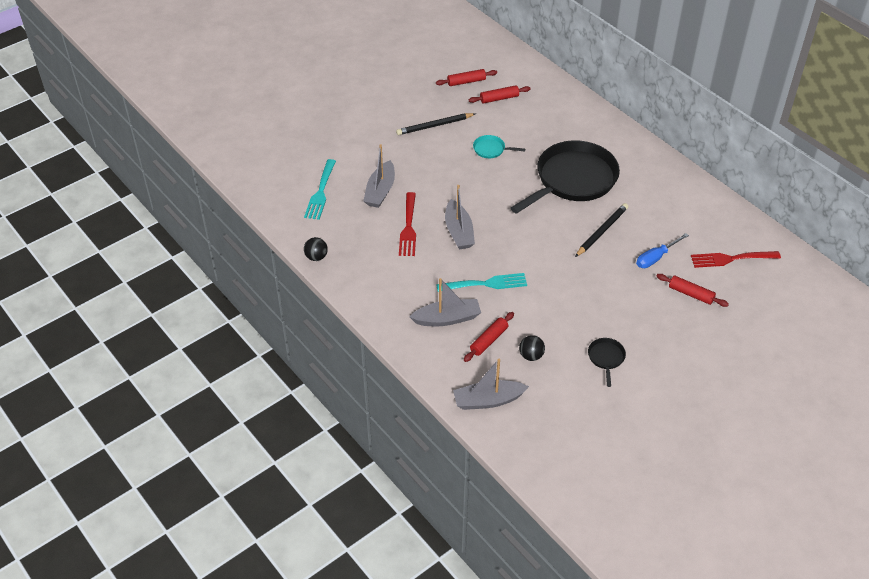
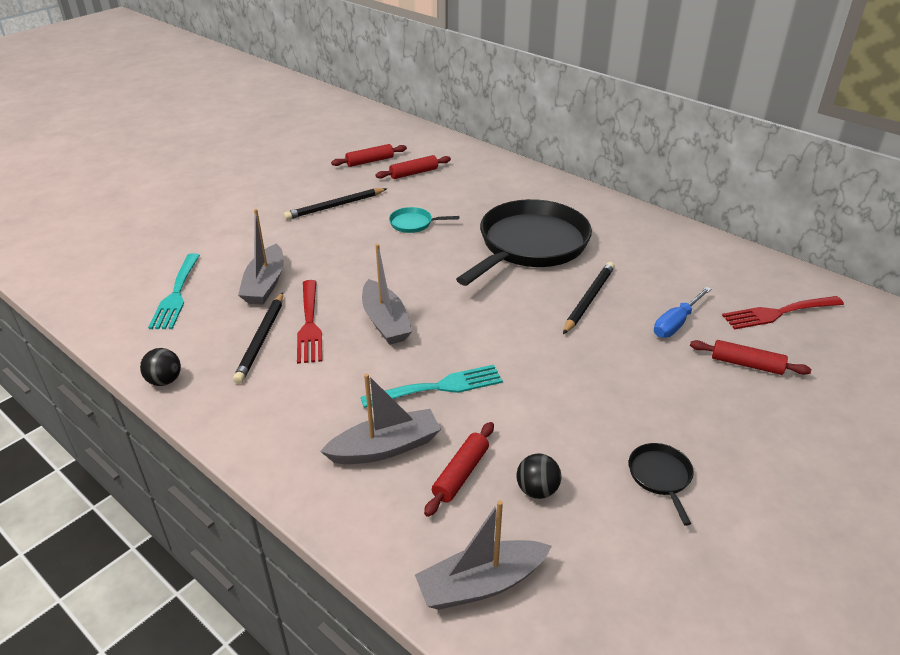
camera: 10 degrees left, 10 degrees down
(376, 235) = (261, 339): none -> black pencil

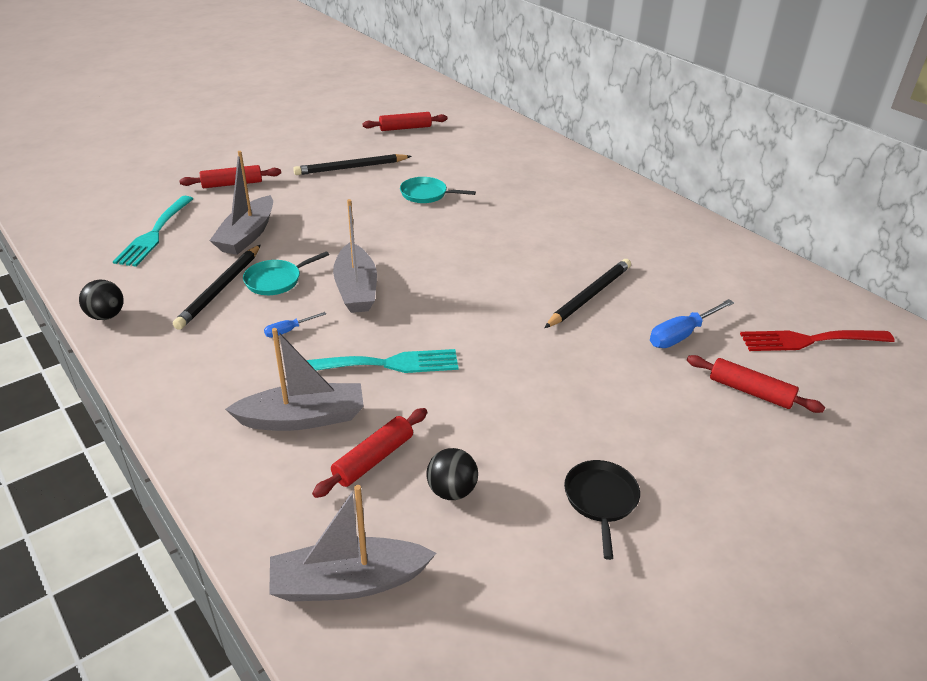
camera: 10 degrees right, 0 degrees up
(309, 324) = (276, 280): red fork -> turquoise pan
(340, 369) = (288, 331): none -> blue screwdriver
(414, 173) = (447, 145): red rolling pin -> red rolling pin (232, 184)
(530, 245) = (545, 231): black pan -> none

